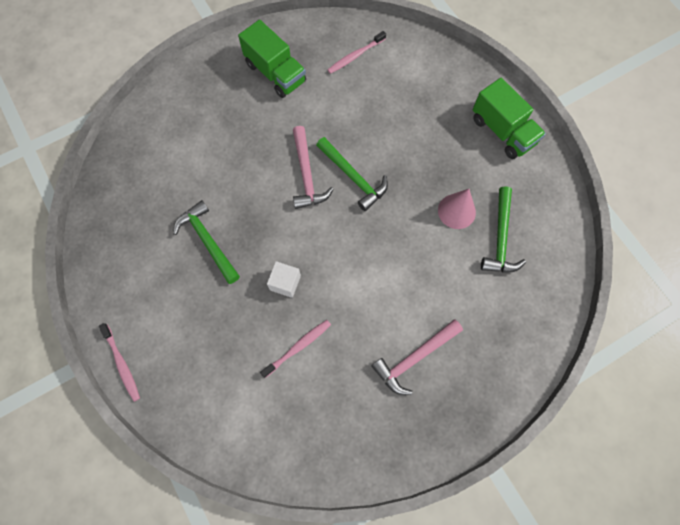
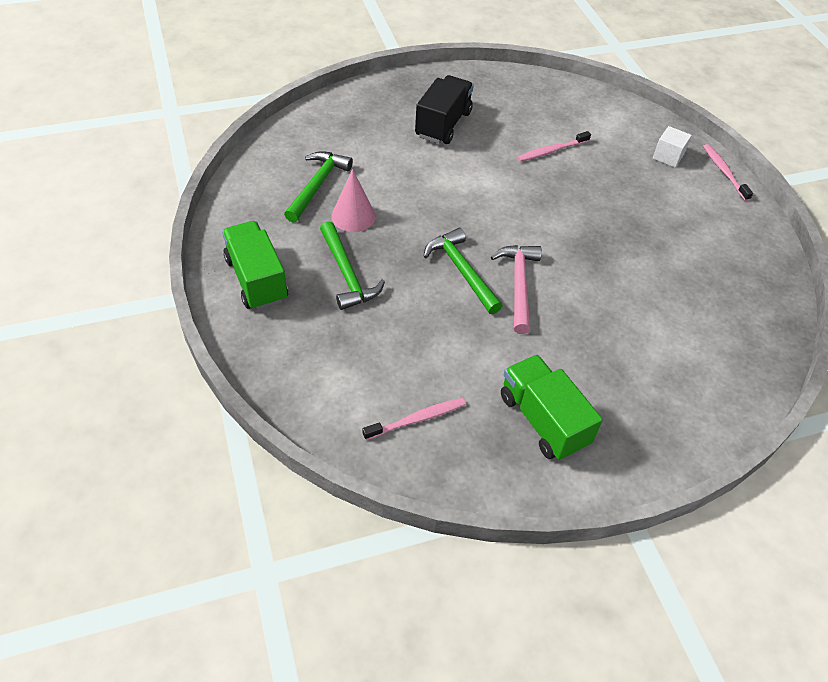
camera: 170 degrees left, 20 degrees down
(208, 241) = (642, 246): green hammer -> green hammer (347, 274)
(285, 283) = (558, 196): white cube -> white cube (668, 156)
(414, 358) = (443, 124): pink hammer -> black truck

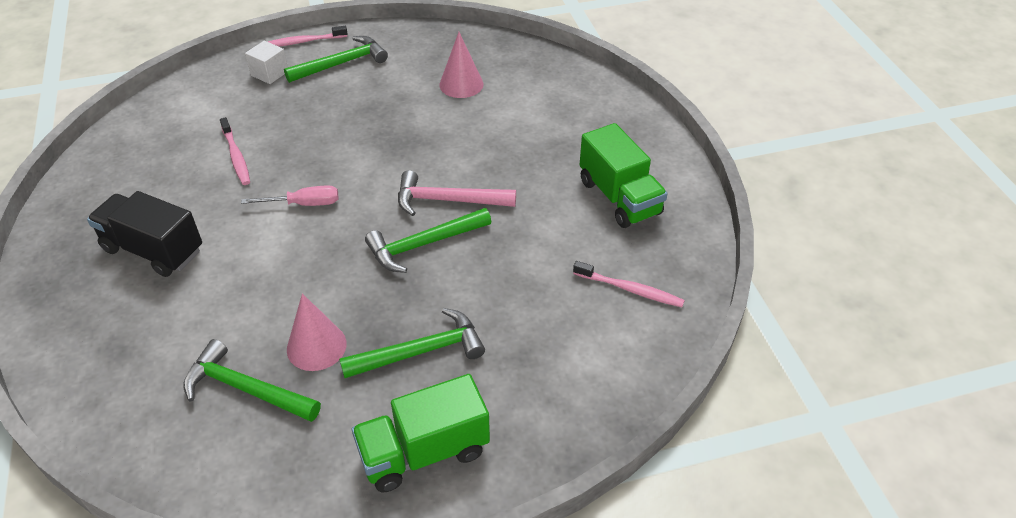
camera: 85 degrees left, 5 degrees down
(416, 419) = (629, 289): pink toothbrush -> pink toothbrush turned 135 degrees clockwise
(501, 195) = (304, 204): none -> pink screwdriver
(543, 420) = (619, 197): green truck -> green truck turned 90 degrees counterclockwise
(695, 290) = (461, 84): none -> pink cone
(699, 201) = (342, 64): none -> green hammer

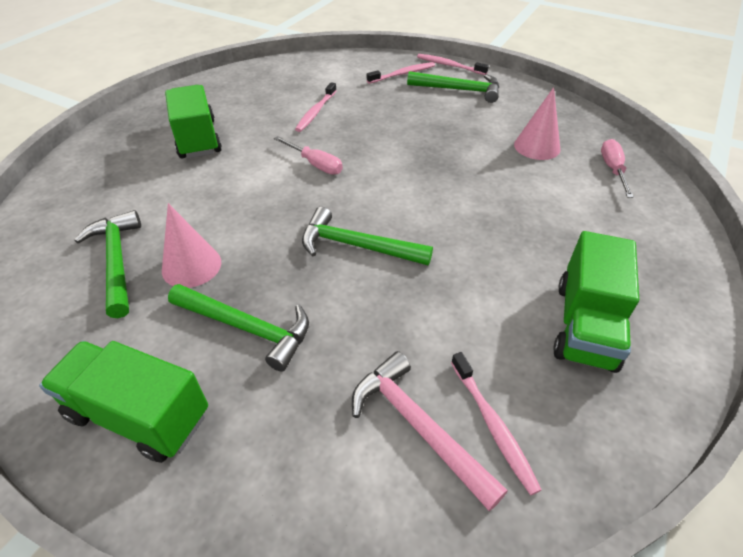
camera: 45 degrees right, 0 degrees up
(153, 250) = (197, 139): black truck -> green truck
(269, 73) = (402, 74): white cube -> pink toothbrush
(448, 200) = (418, 225): pink hammer -> pink hammer (418, 426)
(531, 74) = (612, 170): none -> pink screwdriver

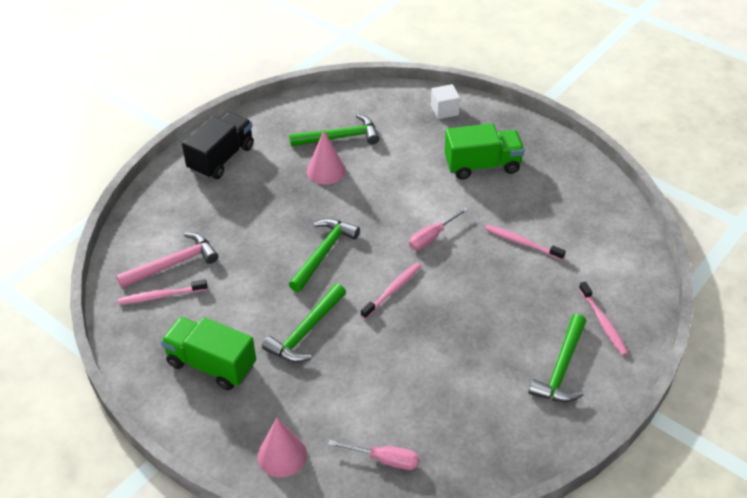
camera: 100 degrees right, 0 degrees up
(85, 171) = (444, 110): none -> white cube
(139, 415) = (221, 158): green truck -> black truck
(247, 328) = (265, 197): green hammer -> green hammer (305, 331)
(449, 65) = (626, 372): pink toothbrush -> pink toothbrush (392, 290)
(537, 146) = (435, 407): pink cone -> pink cone (282, 455)

